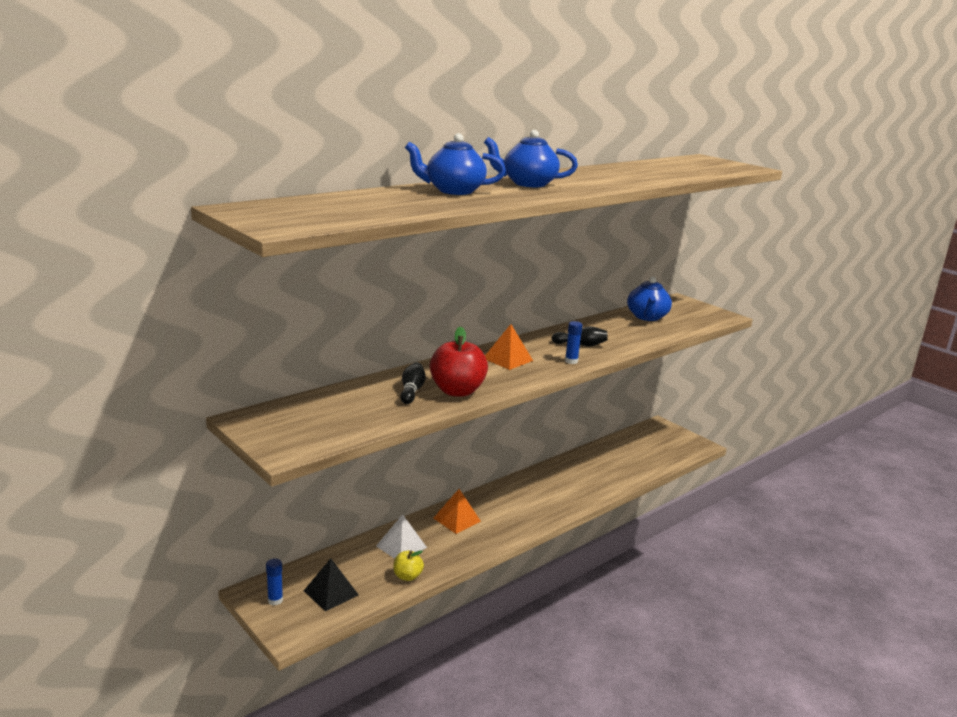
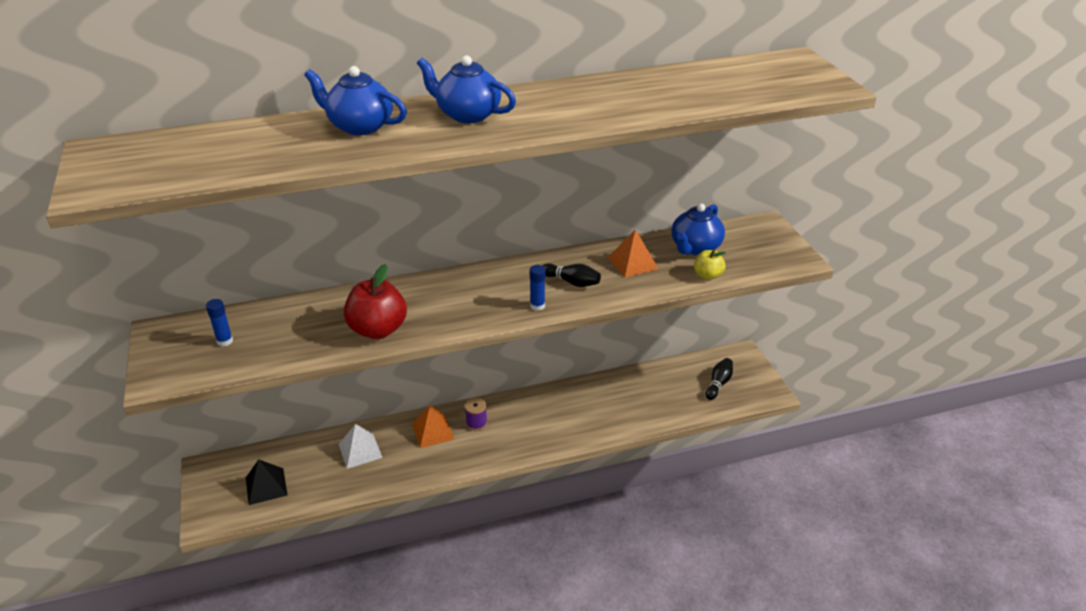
camera: 25 degrees right, 15 degrees up
(275, 600) = (217, 481): blue glue stick -> blue glue stick (225, 341)
(407, 576) = (342, 486): yellow apple -> yellow apple (707, 275)
(412, 391) = (334, 321): black bowling pin -> black bowling pin (718, 384)
(490, 506) = (476, 423): none -> purple spool
(507, 359) = (471, 291): orange pyramid -> orange pyramid (632, 263)

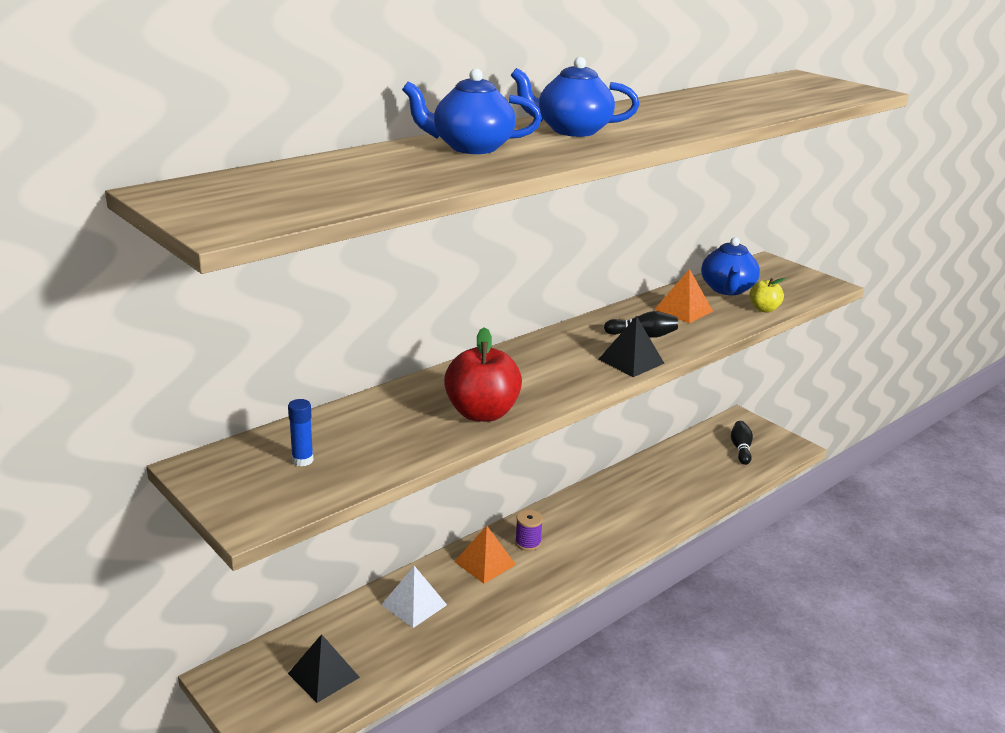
camera: 25 degrees left, 10 degrees down
(537, 306) = (631, 361): blue glue stick -> black pyramid

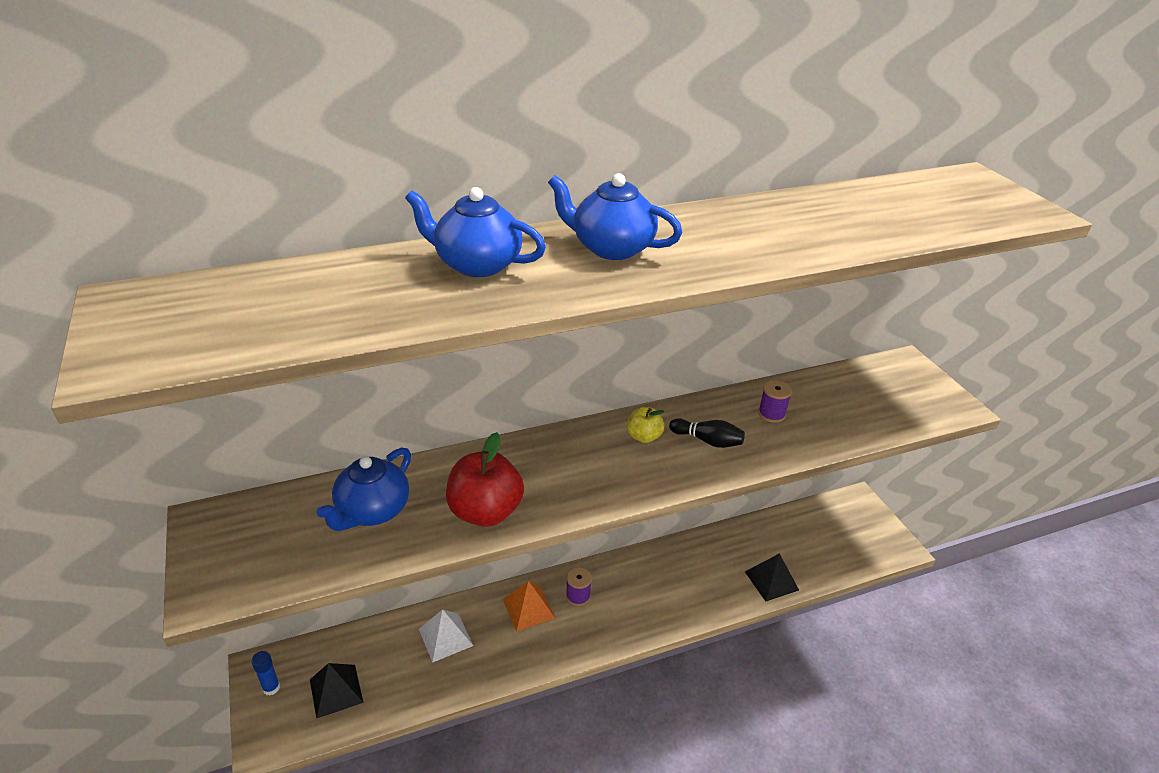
camera: 20 degrees right, 10 degrees up
(302, 460) = (292, 533): blue glue stick -> blue glue stick (271, 688)
(631, 361) = (674, 474): black pyramid -> black pyramid (771, 580)
(683, 310) = (771, 414): orange pyramid -> purple spool
(727, 289) = (837, 393): blue teapot -> blue teapot (372, 511)
(741, 449) = (841, 537): black bowling pin -> none
(764, 309) = (862, 429): yellow apple -> yellow apple (644, 437)

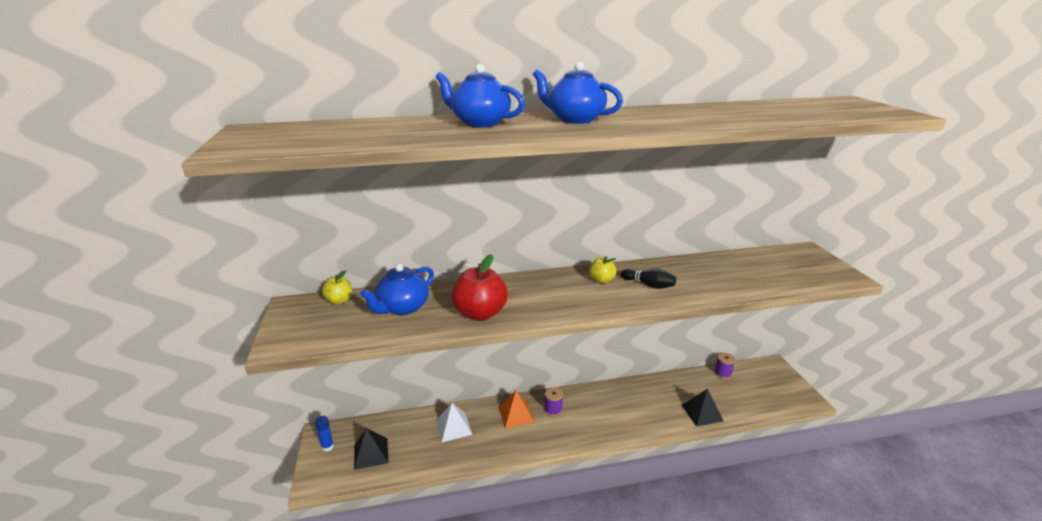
camera: 10 degrees right, 10 degrees down
(275, 505) = (339, 301): none -> yellow apple
(771, 414) = (699, 273): purple spool -> purple spool (722, 373)

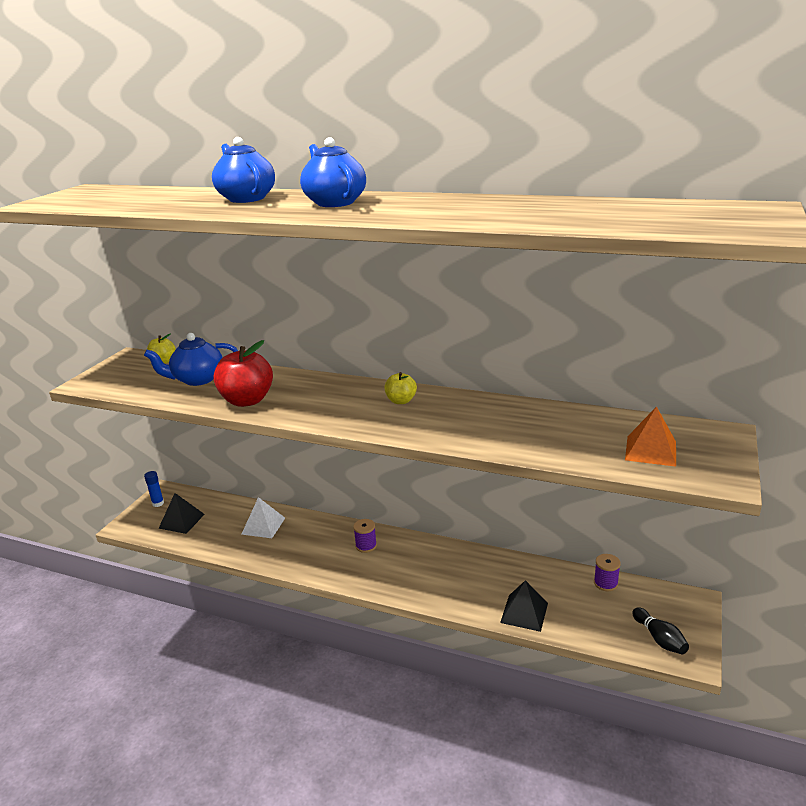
camera: 35 degrees right, 0 degrees up
(516, 414) = (327, 536): orange pyramid -> orange pyramid (651, 450)
(649, 285) = (442, 418): black bowling pin -> black bowling pin (659, 639)

